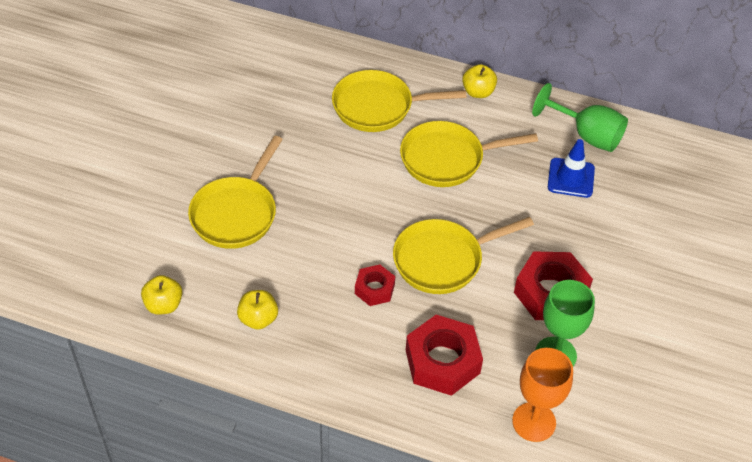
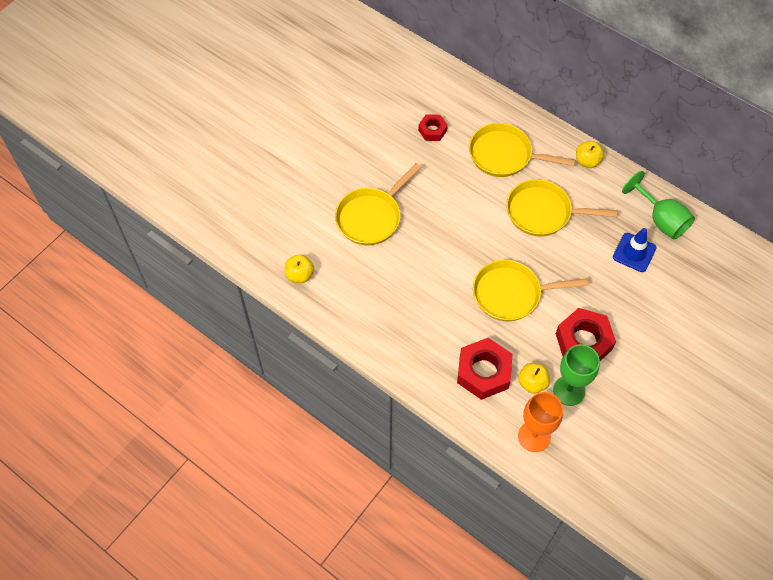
camera: 20 degrees right, 10 degrees up
(258, 319) = (362, 303): yellow apple -> yellow apple (532, 383)
(374, 289) = (453, 303): red nut -> red nut (432, 130)

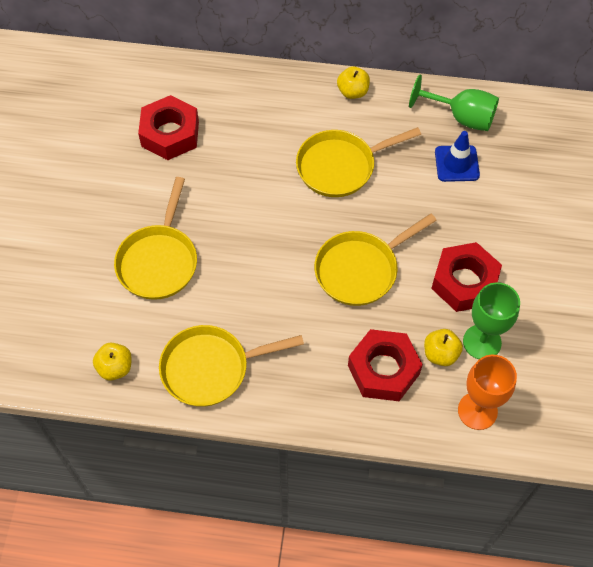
camera: 30 degrees left, 0 degrees up
(432, 130) = (170, 134): red nut -> red nut, size x1.79
(504, 155) = (264, 125): yellow pan -> yellow pan (211, 368)

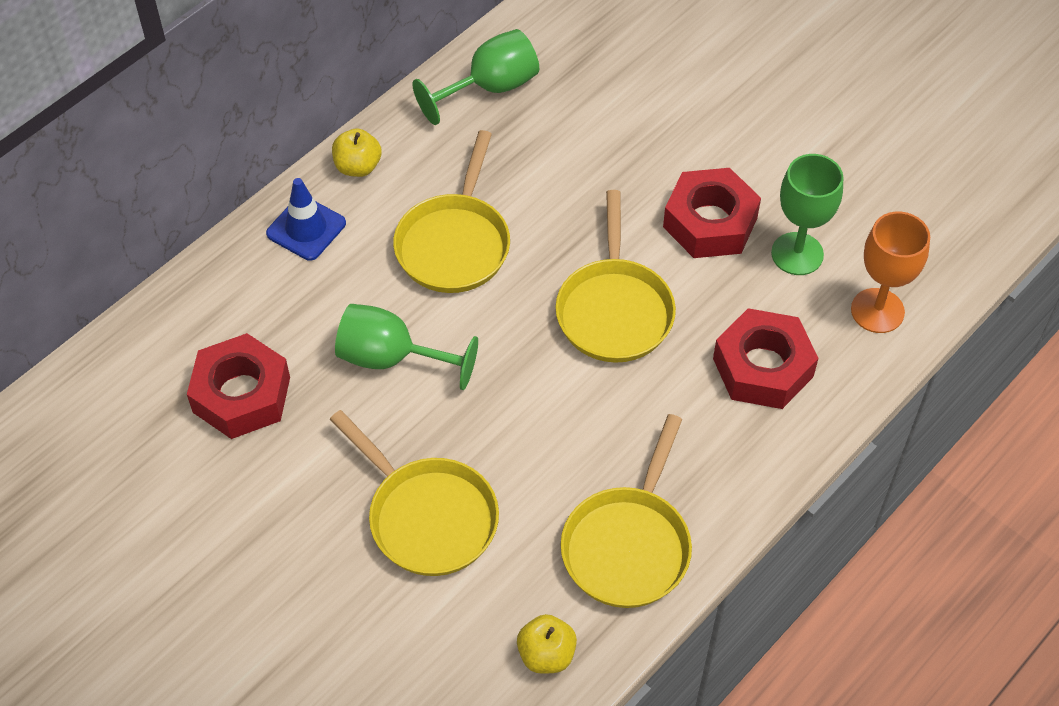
camera: 55 degrees left, 5 degrees down
(243, 184) = (392, 358): none -> green goblet
(440, 354) = (783, 301): yellow apple -> none
(456, 163) = (549, 132): blue traffic cone -> blue traffic cone (306, 228)

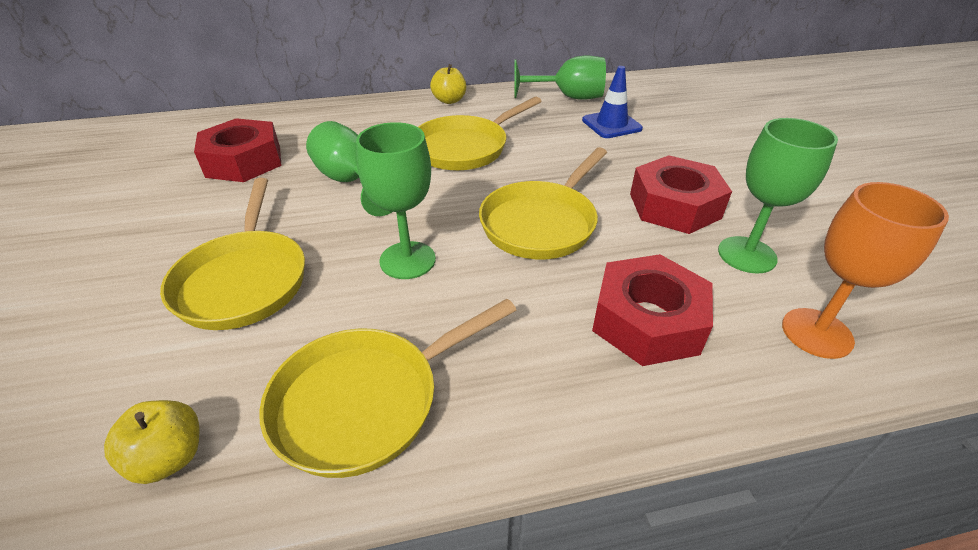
camera: 35 degrees right, 15 degrees down
(306, 228) = (386, 112): blue traffic cone -> blue traffic cone (611, 124)
(539, 417) = (407, 260): none -> green goblet

